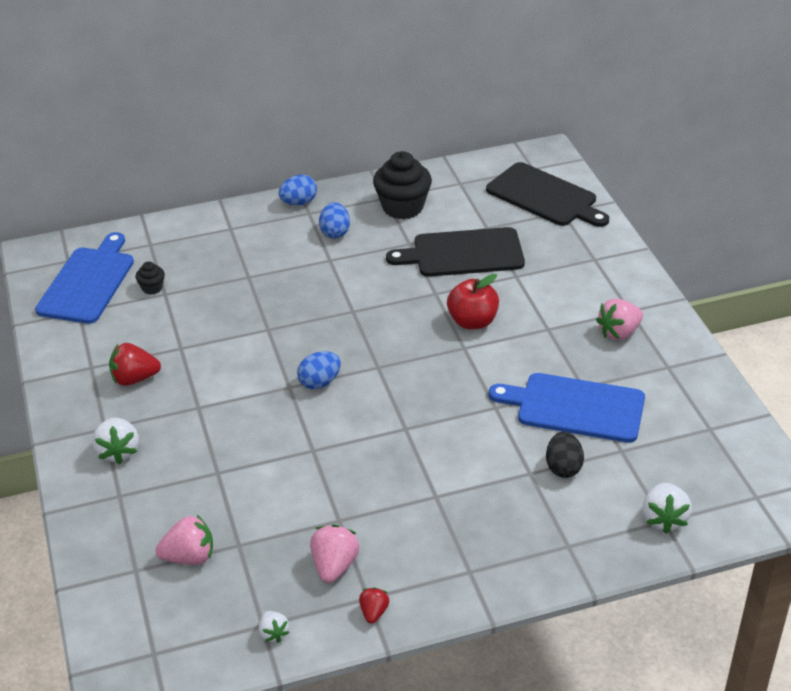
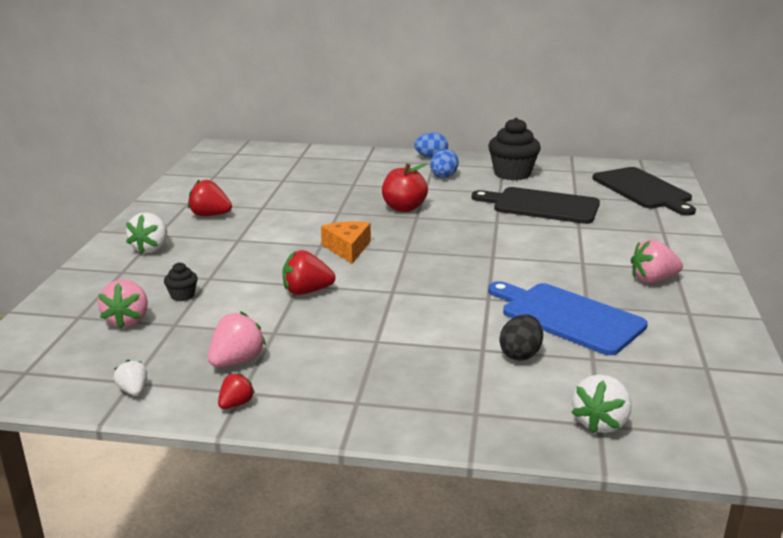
camera: 25 degrees right, 15 degrees down
(88, 282) = (236, 165): blue cutting board -> none
(152, 288) = (277, 176): black cupcake -> black cupcake (182, 296)
(189, 557) = (127, 320): pink strawberry -> pink strawberry turned 75 degrees clockwise
(273, 633) = (133, 390): white strawberry -> white strawberry turned 150 degrees clockwise
(320, 382) = (347, 248): blue egg -> orange cheese
(327, 457) = (306, 291): none -> red strawberry
(472, 321) = (514, 243): red apple -> red apple (404, 208)

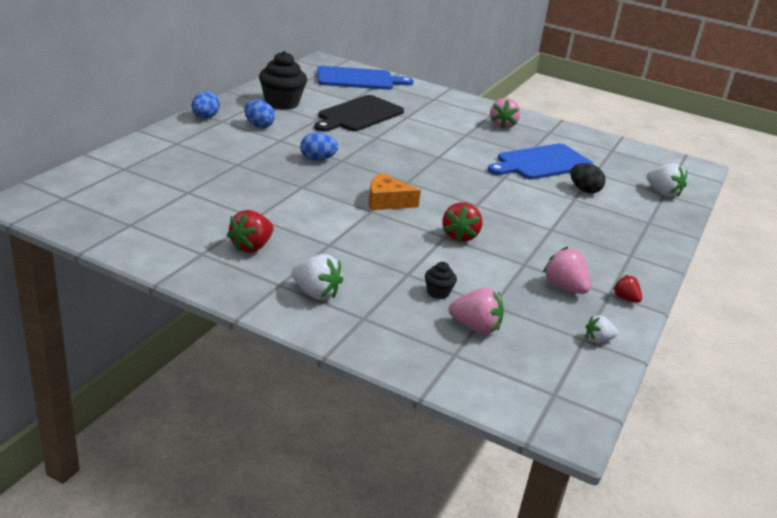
camera: 75 degrees left, 5 degrees up
(404, 208) = (317, 159): red apple -> blue egg
(643, 190) = (358, 79): black cutting board -> blue cutting board

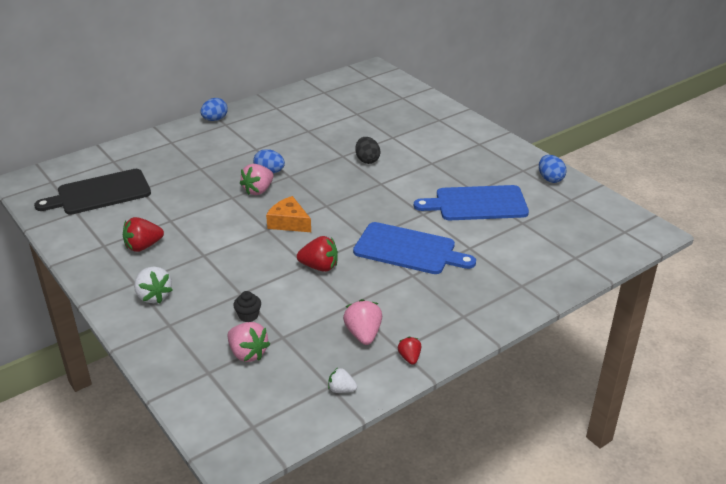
camera: 30 degrees right, 5 degrees up
(259, 126) = (251, 132): blue egg -> blue egg (550, 179)
(282, 103) = (291, 111): black cupcake -> none
(358, 79) = (386, 91): blue cutting board -> blue cutting board (408, 249)
(359, 115) = (349, 130): black cutting board -> black cutting board (100, 193)
(460, 236) = (319, 267): red strawberry -> red strawberry turned 120 degrees counterclockwise
(502, 125) = (480, 157): pink strawberry -> pink strawberry (258, 190)
(584, 190) = (490, 240): black egg -> black egg (367, 160)
(663, 193) = (574, 256): white strawberry -> none

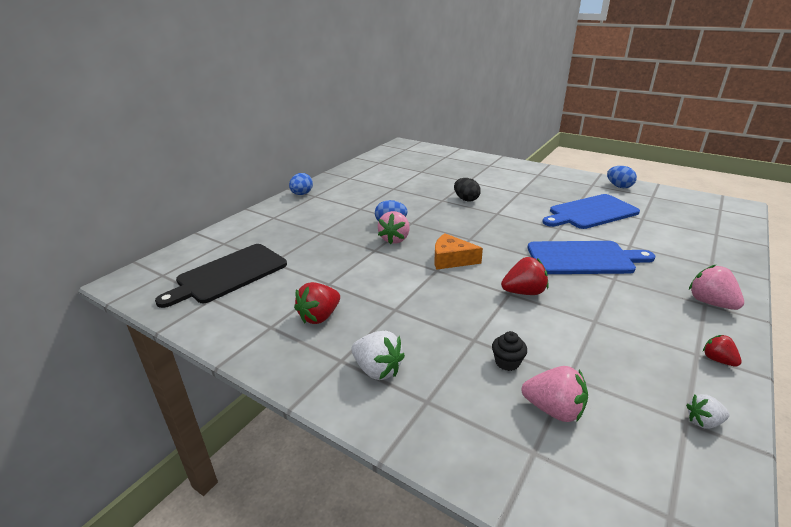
camera: 20 degrees left, 5 degrees down
(363, 334) = (644, 348): pink strawberry -> pink strawberry (710, 303)

